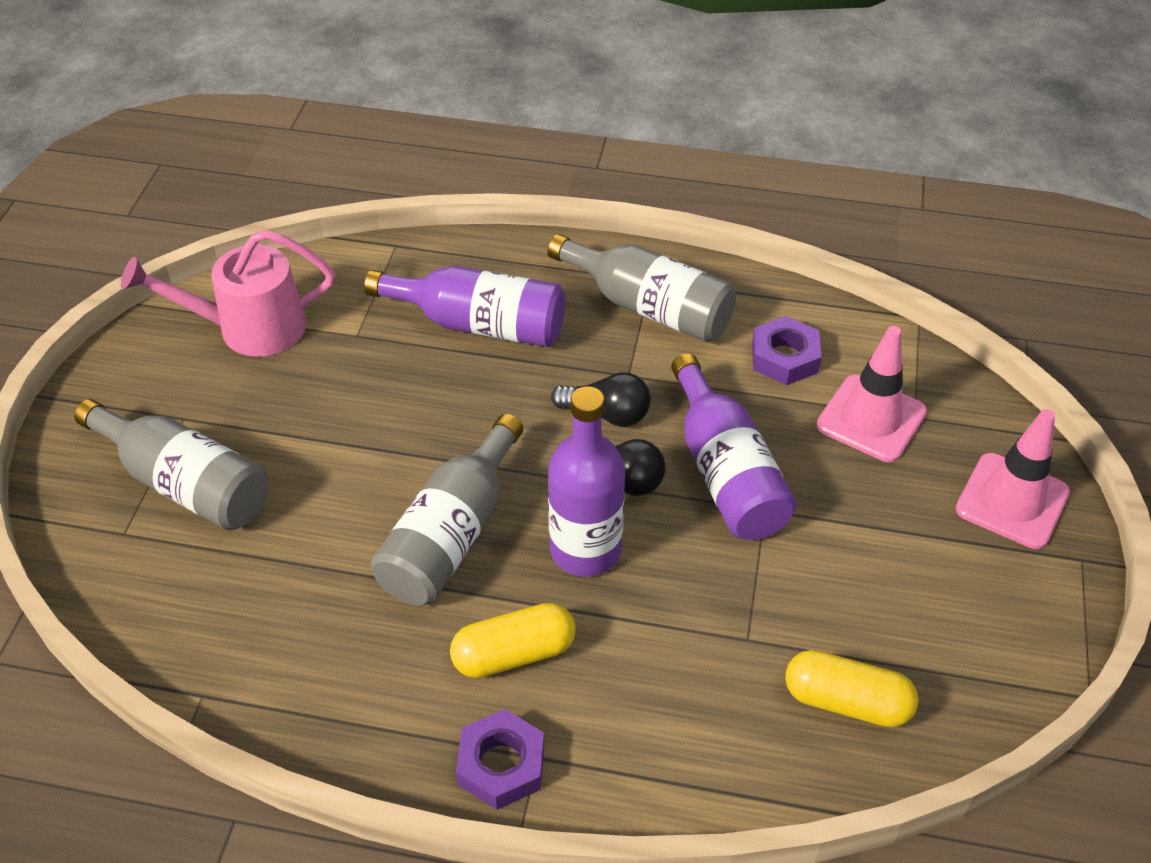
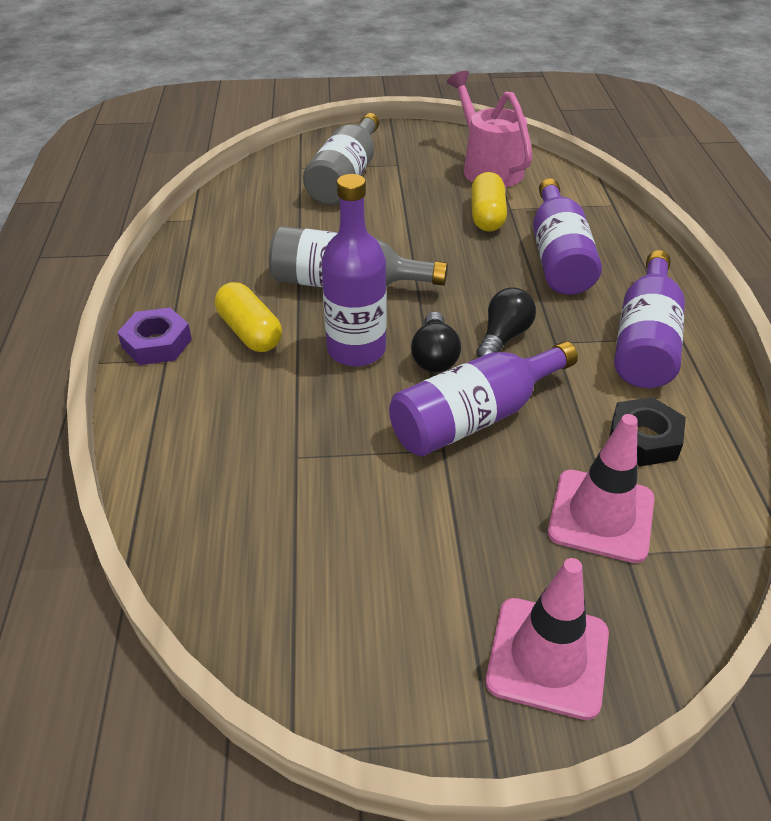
camera: 75 degrees right, 5 degrees down
(606, 414) = (503, 337): black light bulb -> black light bulb turned 150 degrees counterclockwise
(649, 307) = (645, 341): grey bottle -> purple bottle
(784, 358) = (644, 439): purple nut -> black nut
(847, 702) = (245, 532): yellow capsule -> yellow capsule (487, 216)

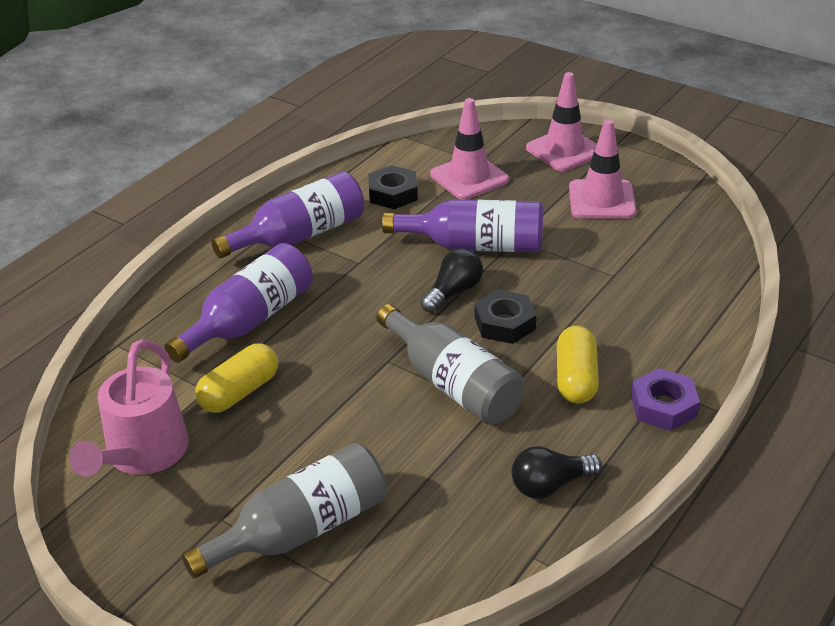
camera: 140 degrees left, 5 degrees down
(356, 350) = (505, 323): purple bottle -> black nut
(403, 574) = (601, 200): none -> pink traffic cone
(503, 337) = (388, 282): black light bulb -> black light bulb (550, 485)

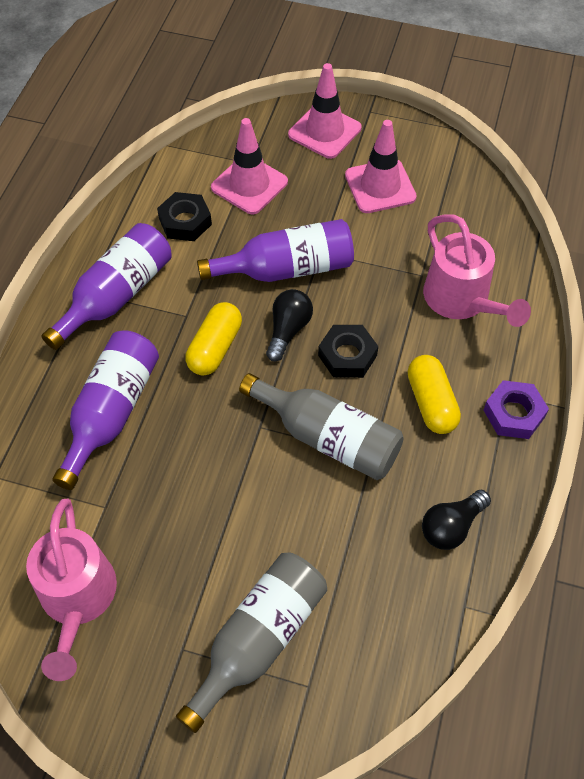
camera: 20 degrees left, 20 degrees up
(239, 392) = (138, 500): yellow capsule -> yellow capsule (215, 348)
(648, 303) = (462, 301): none -> pink watering can

